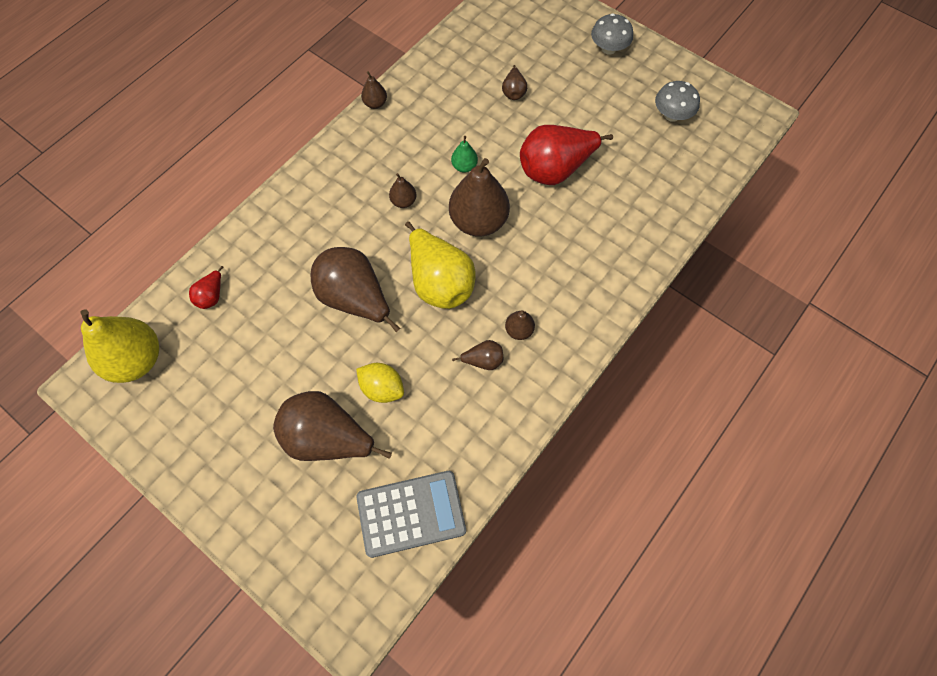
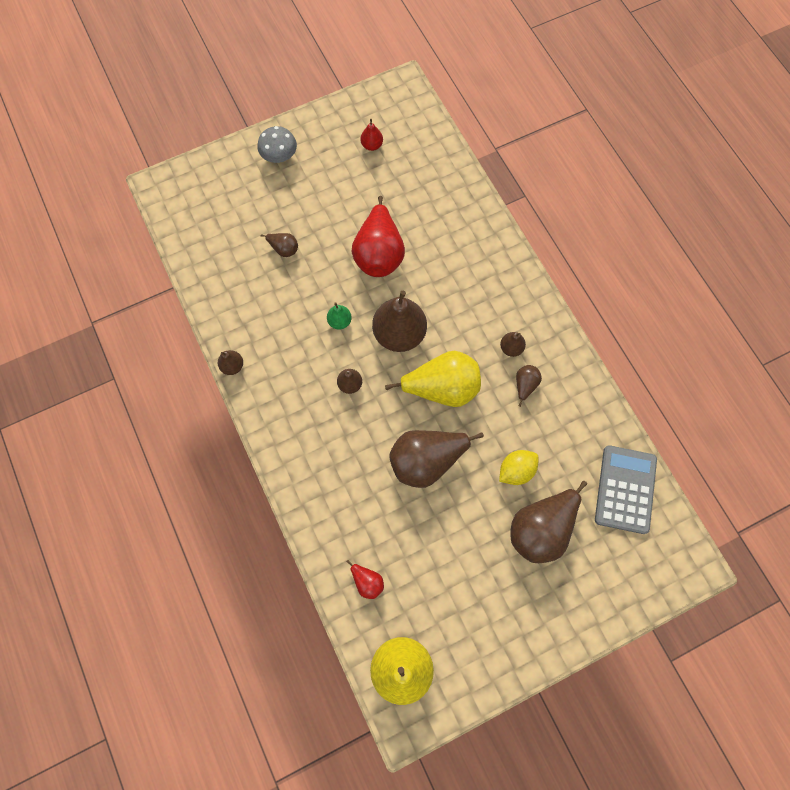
camera: 65 degrees left, 5 degrees up
(672, 115) = (372, 145): grey mushroom -> red pear

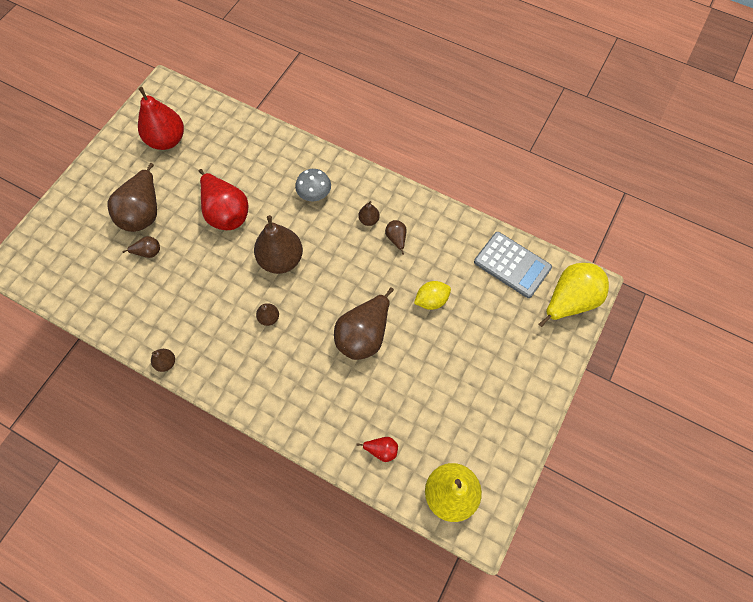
camera: 35 degrees left, 5 degrees down
(279, 156) = (97, 187): grey mushroom -> grey mushroom (314, 194)
(339, 321) = (229, 278): green pear -> none
(372, 145) = (167, 140): red pear -> red pear, size x2.17
(442, 388) = (339, 277): yellow pear -> yellow pear (569, 301)
(516, 470) = (431, 300): yellow lemon -> yellow lemon turned 45 degrees clockwise
(541, 529) = (476, 328): brown pear -> brown pear (143, 212)
(625, 489) = (512, 265): grey calculator -> grey calculator turned 150 degrees clockwise

